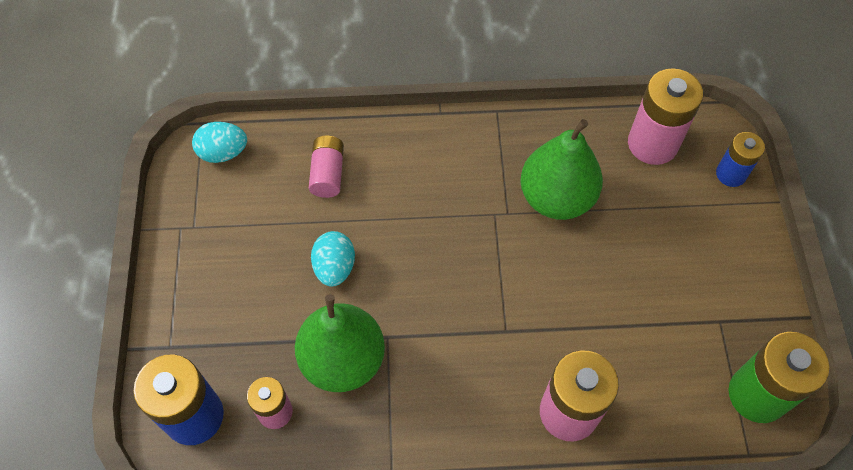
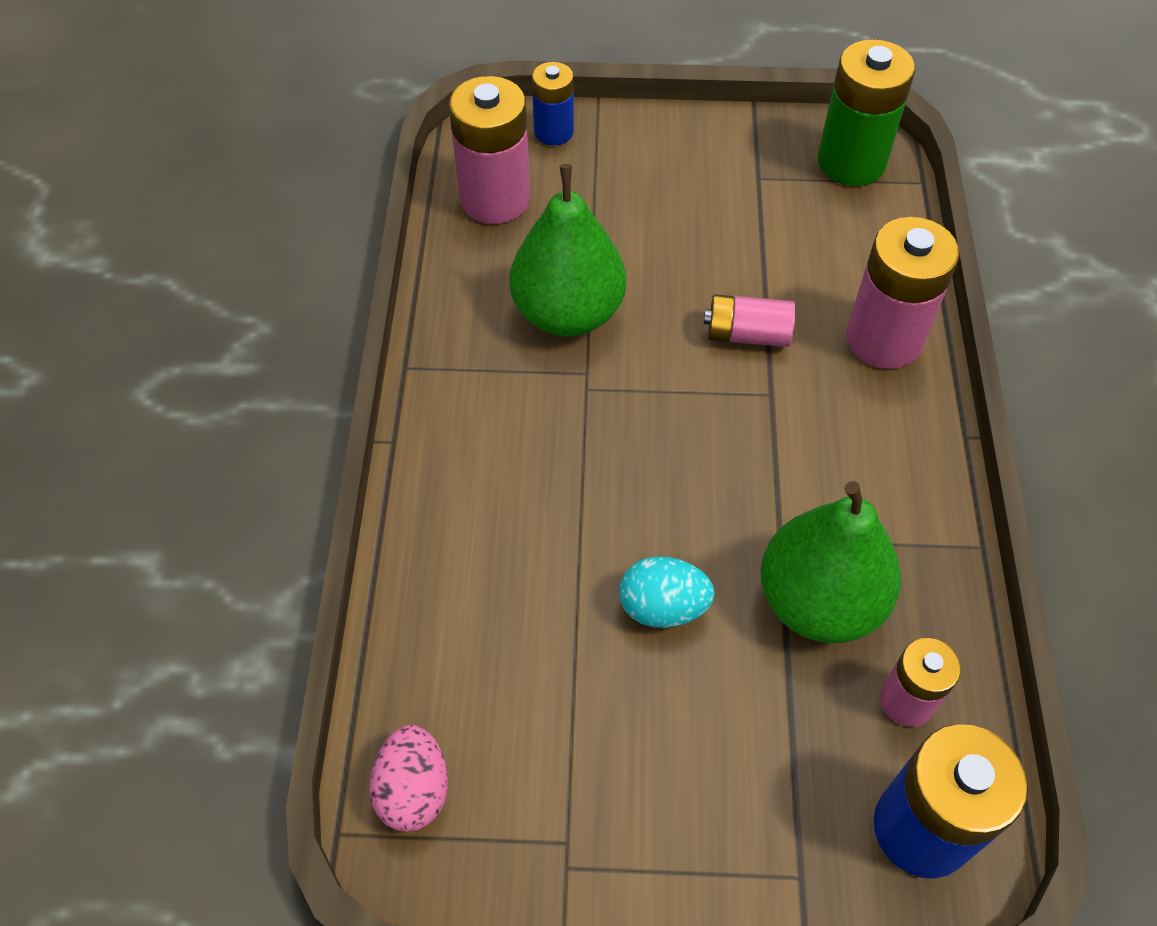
camera: 85 degrees left, 5 degrees down
(223, 153) = (414, 790): turquoise egg -> pink egg
(328, 173) = (485, 611): pink battery -> pink battery (747, 334)

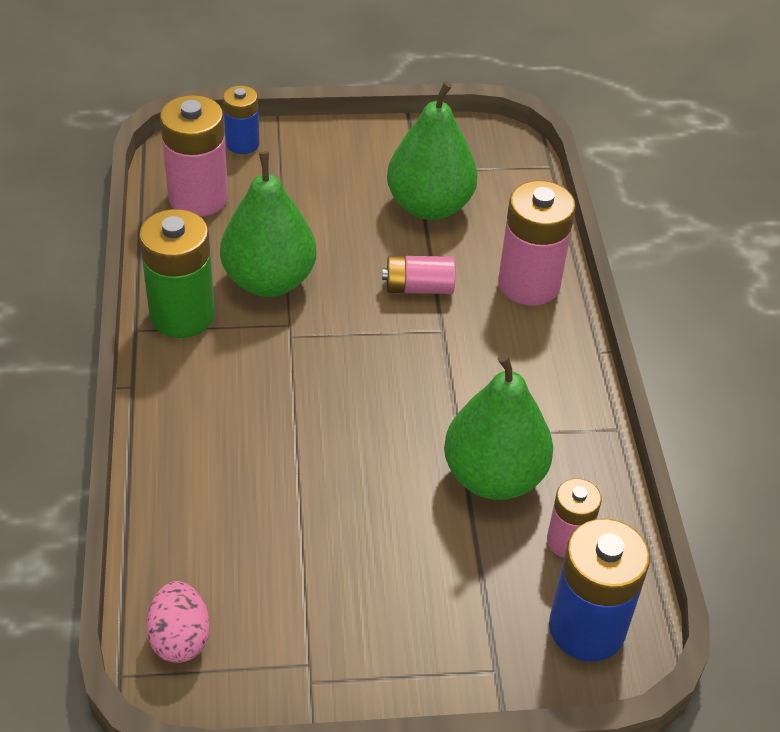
camera: 10 degrees left, 10 degrees down
(663, 607) = (369, 491): turquoise egg -> none
(769, 226) = (429, 206): none -> green pear
(851, 162) = (492, 154): green battery -> green battery (182, 315)

